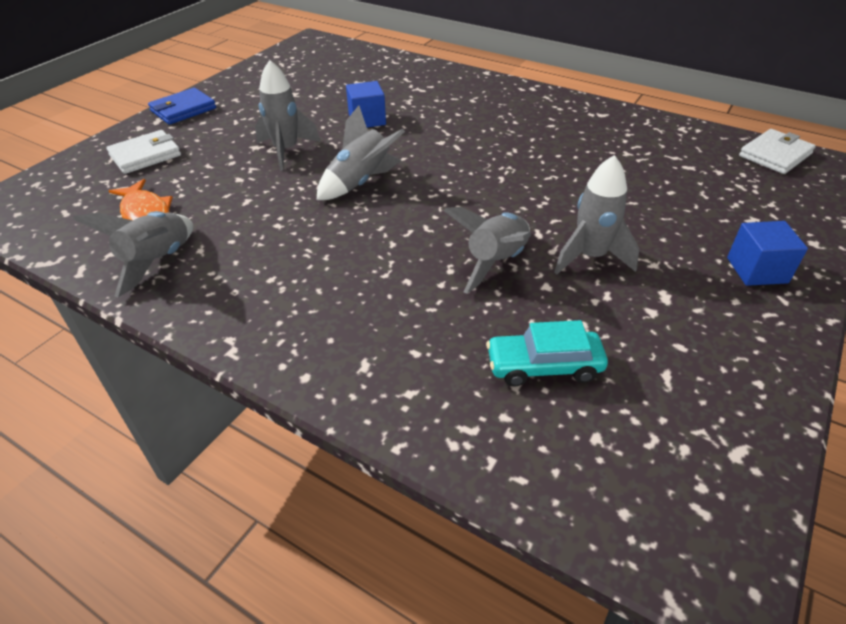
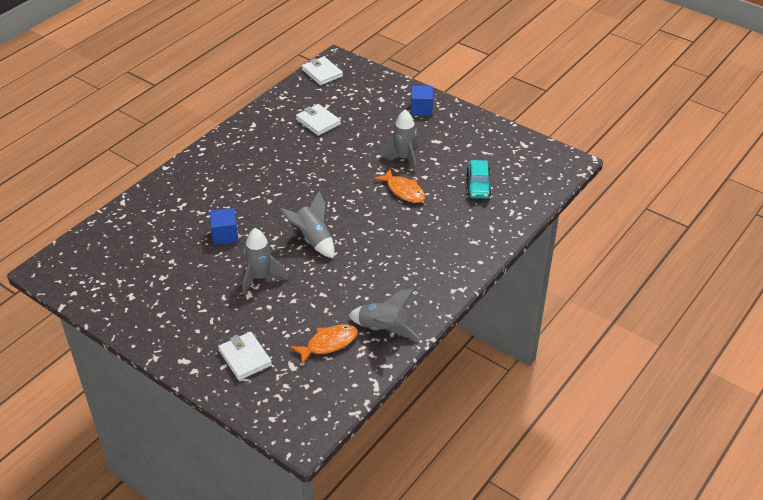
camera: 85 degrees left, 0 degrees up
(183, 109) = (169, 346): blue wallet -> none
(496, 262) = (403, 191): grey rocket -> orange fish
(641, 163) = (318, 122): none -> white wallet

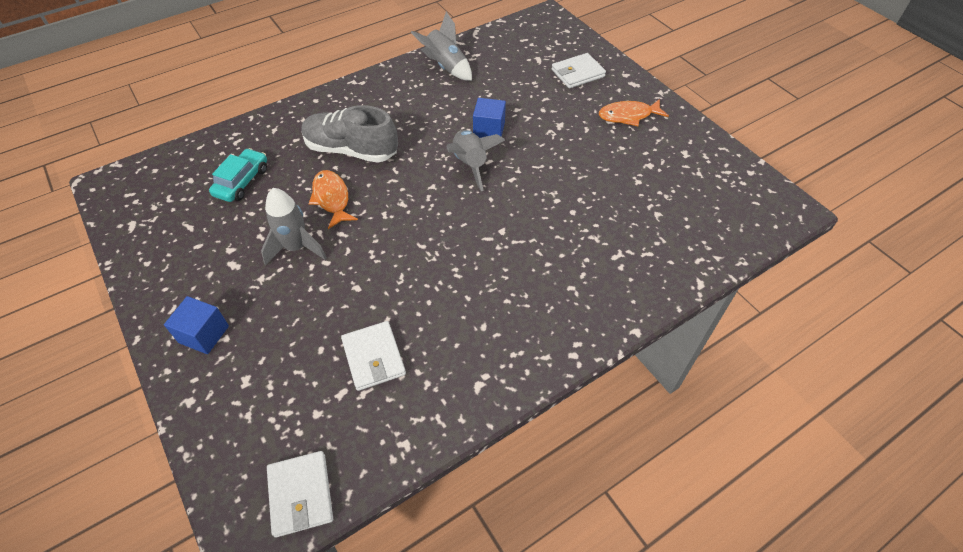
camera: 160 degrees left, 10 degrees up
(225, 235) = (569, 197): blue cube -> blue cube (489, 130)
(245, 358) = (578, 73): white wallet -> white wallet turned 75 degrees clockwise
(260, 277) = (542, 138): grey rocket -> none
(328, 343) = (499, 67): orange fish -> orange fish (628, 116)
(415, 227) = (351, 150): none -> grey shoe

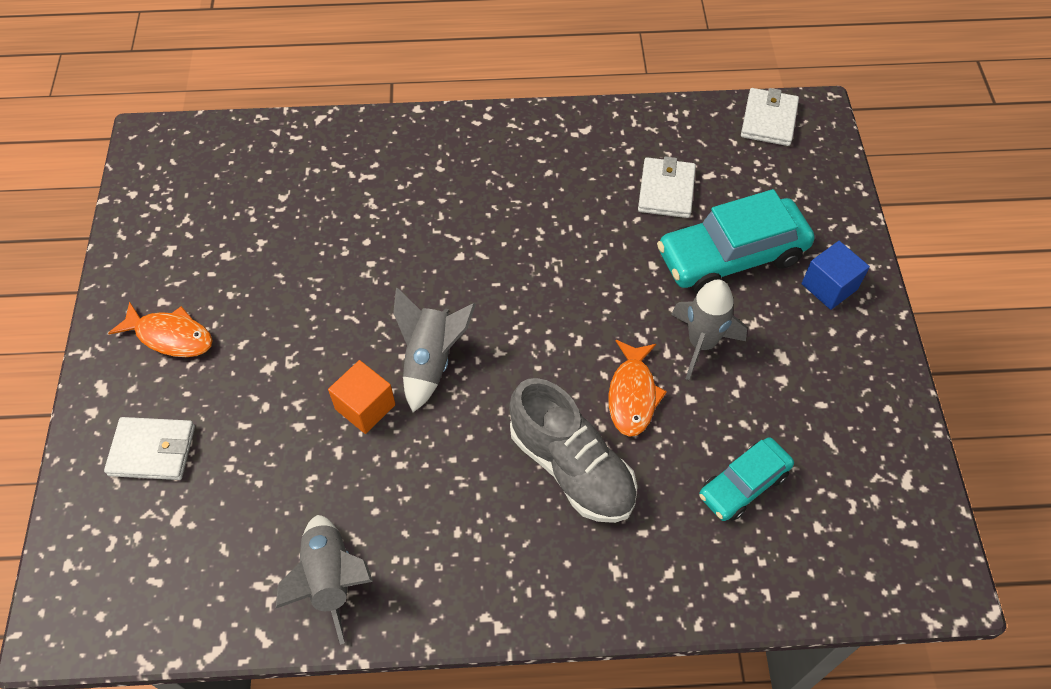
camera: 150 degrees left, 5 degrees up
(294, 323) = (731, 256): none -> turquoise car
(489, 130) = (365, 407): blue cube -> orange cube

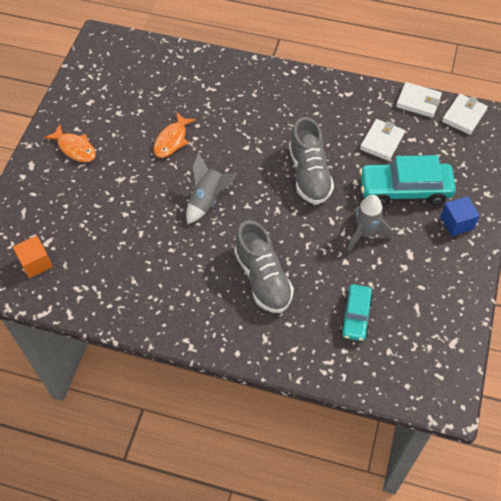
camera: 20 degrees right, 0 degrees up
(152, 450) = (46, 205): white wallet -> white wallet (418, 102)
(330, 579) = (113, 296): grey rocket -> none
(365, 407) = (163, 214): orange cube -> orange cube (36, 263)
(577, 273) = (309, 174): none -> grey shoe
(632, 395) = (313, 250): orange fish -> orange fish (172, 140)
(743, 484) = (356, 316): turquoise car -> turquoise car turned 60 degrees counterclockwise

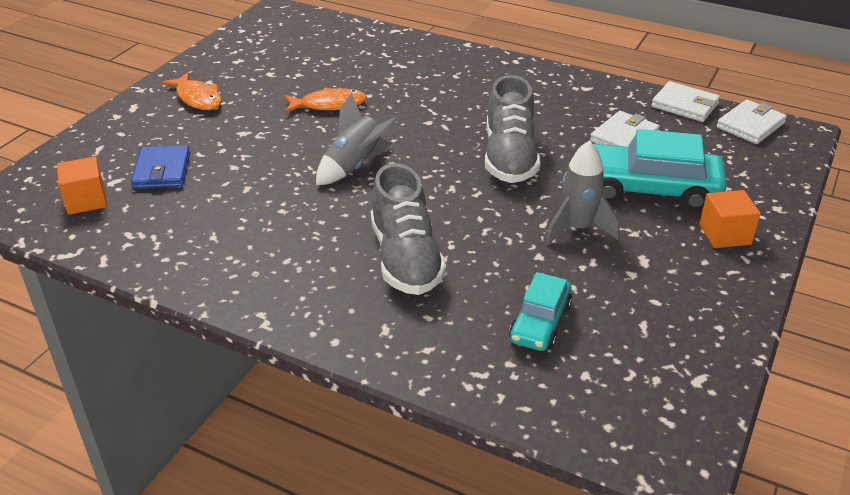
camera: 10 degrees right, 20 degrees down
(77, 226) = (162, 171): none -> blue wallet
(172, 140) = (329, 105): orange fish -> orange fish turned 135 degrees counterclockwise
(456, 223) = (725, 234): blue cube -> orange cube

